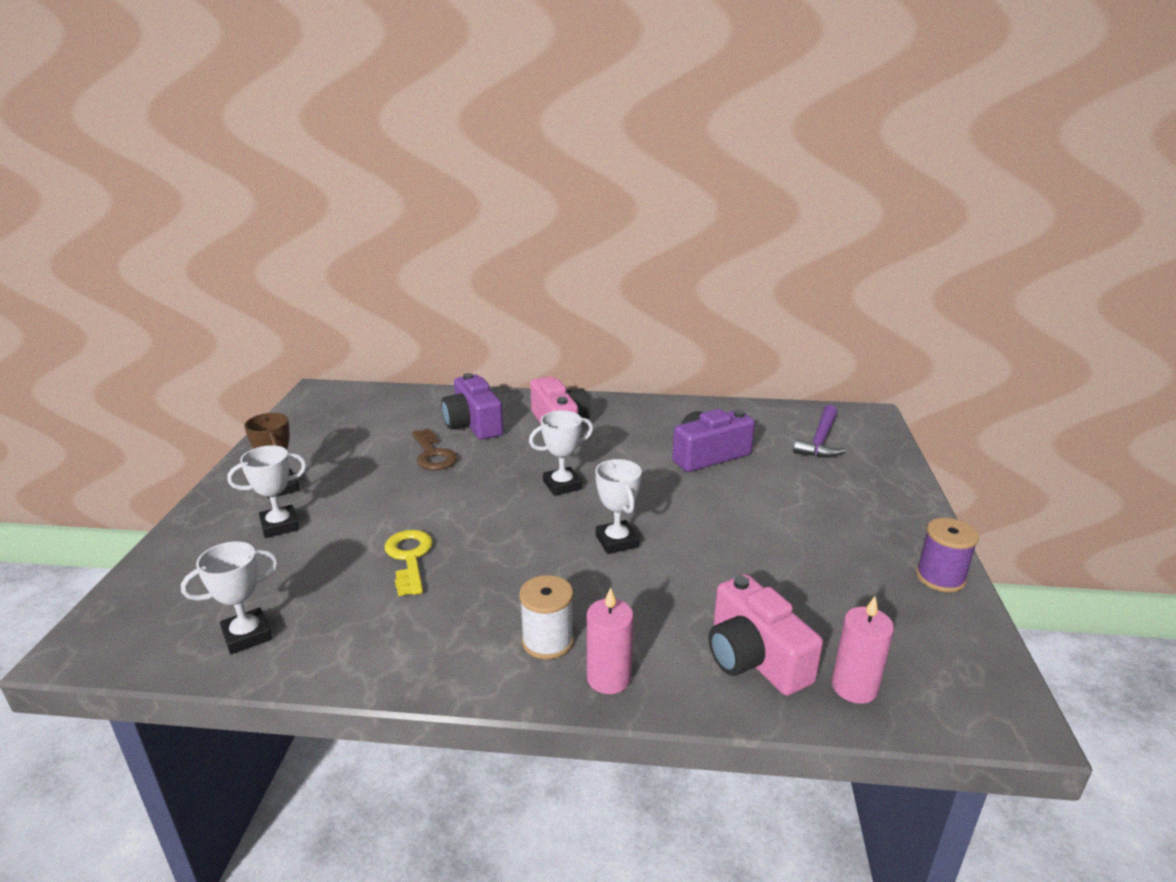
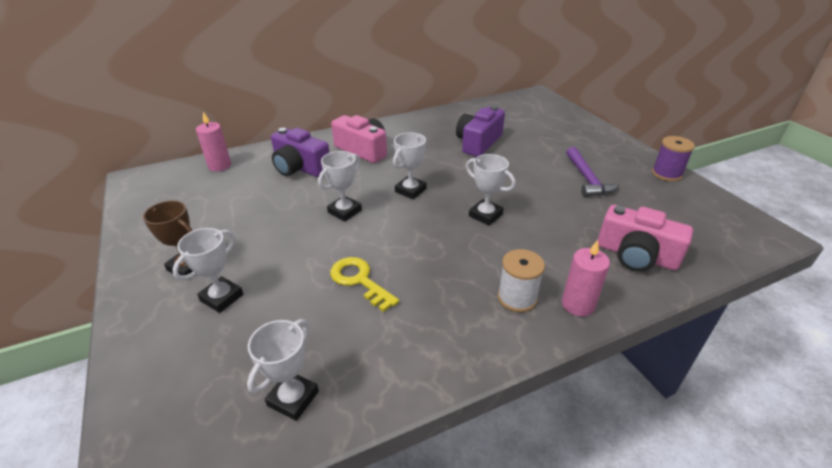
camera: 30 degrees left, 10 degrees up
(433, 454) = (292, 198): brown key -> none
(469, 484) = (344, 211): none -> white trophy
(820, 440) = (529, 116): purple hammer -> purple hammer (587, 179)
(854, 687) = (697, 250): pink candle -> pink candle (219, 166)

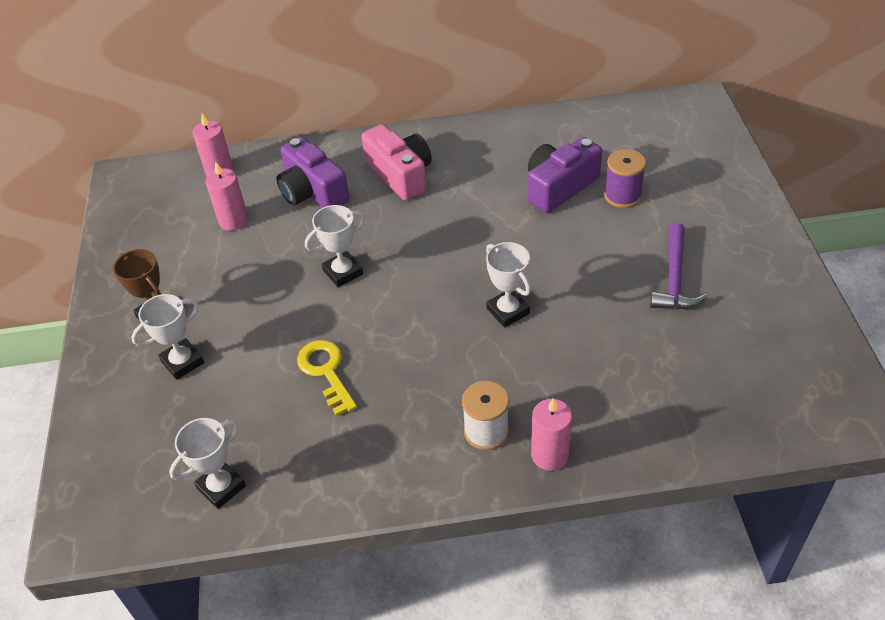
camera: 20 degrees right, 10 degrees up
(240, 193) = (233, 221): none -> pink candle
(410, 190) = (433, 254): white trophy -> none
(636, 255) = (661, 407): pink camera -> none
(666, 174) = (794, 290): purple spool -> purple spool (622, 195)

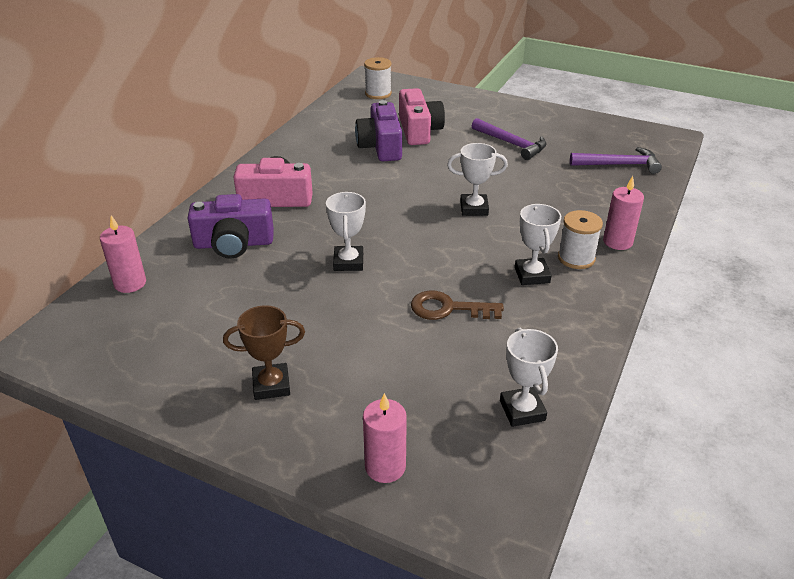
camera: 60 degrees left, 10 degrees down
(182, 362) = (350, 387): white trophy -> white trophy (532, 275)
(233, 221) = (208, 297): pink candle -> pink candle (385, 467)
(326, 372) = (448, 308): yellow key -> brown key
(622, 195) = (419, 130): purple spool -> pink camera
(668, 126) = (378, 94): none -> white spool
(729, 392) = (619, 165): none -> purple hammer

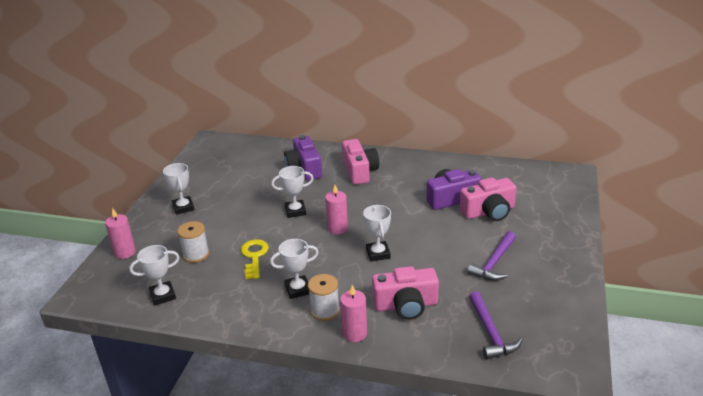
camera: 80 degrees right, 5 degrees down
(130, 283) = (260, 148): pink candle -> pink candle (337, 228)
(271, 385) = (183, 207): brown trophy -> white trophy
(378, 94) = (543, 182): white spool -> white spool (196, 254)
(448, 308) = (254, 257): brown key -> yellow key
(573, 203) = (406, 305): none -> pink camera

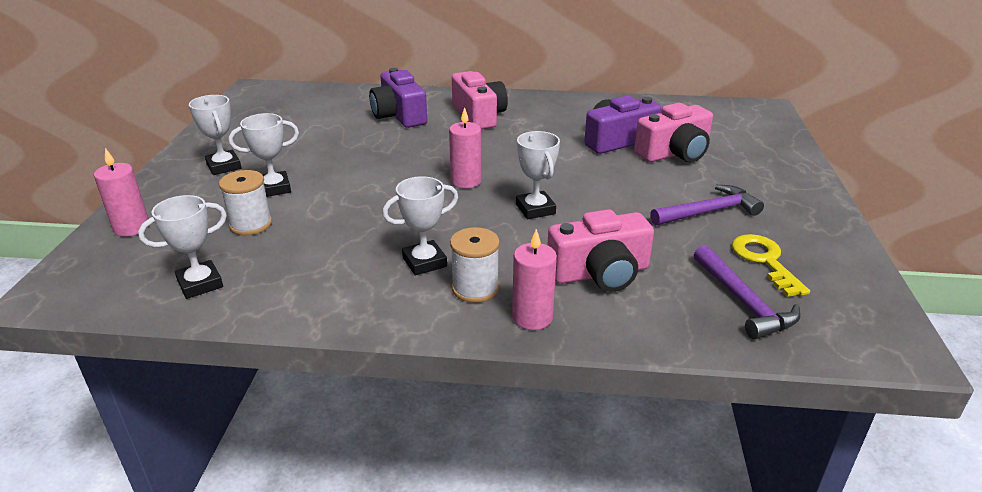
camera: 10 degrees left, 0 degrees up
(254, 257) = (345, 222): yellow key -> yellow key (765, 261)
(295, 211) = (397, 164): white trophy -> white trophy (274, 188)
(494, 263) = (708, 212): purple hammer -> purple hammer turned 135 degrees counterclockwise

